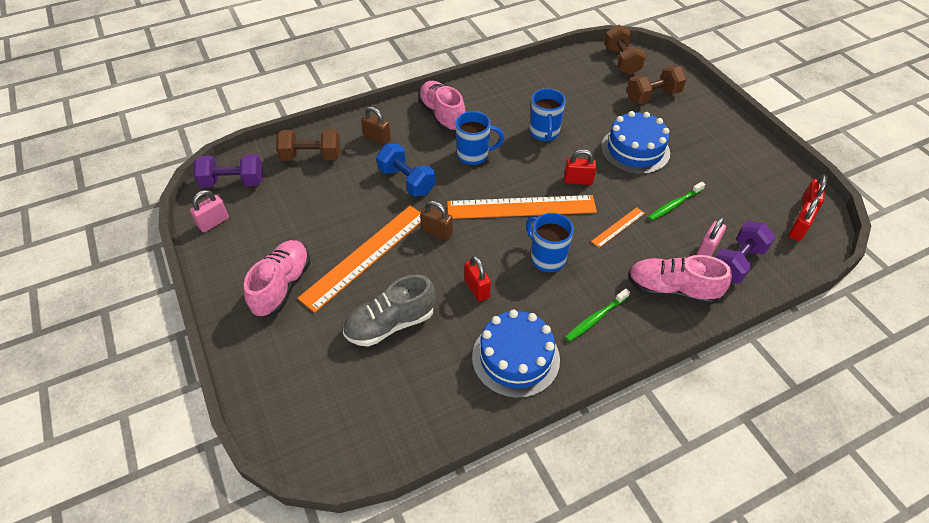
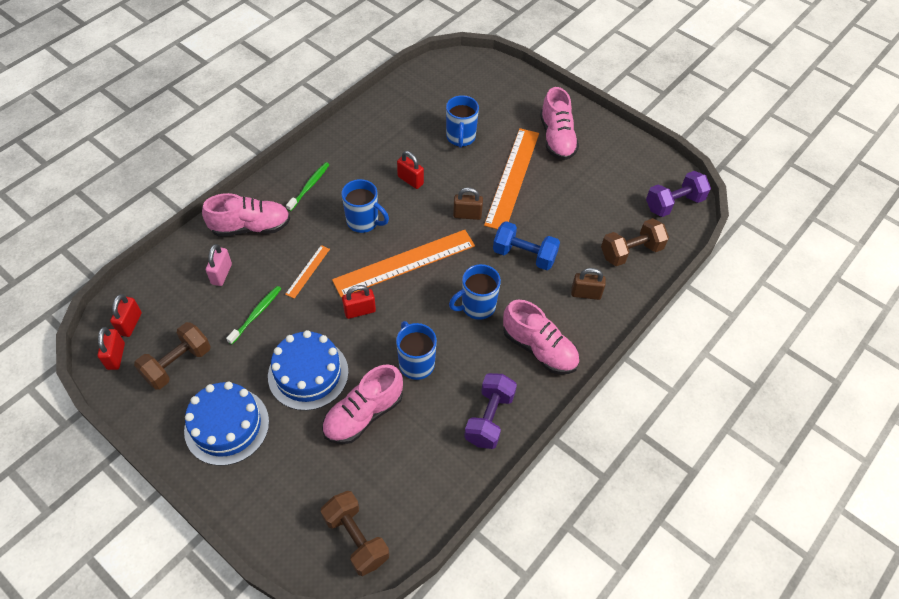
camera: 155 degrees right, 5 degrees up
(213, 222) = (653, 166): pink padlock -> none
(390, 324) = (460, 138): grey shoe -> blue mug
(515, 358) = (361, 143): blue cake -> blue cake (227, 426)
(597, 115) = (363, 414): none -> pink shoe
(653, 96) = (300, 476): brown dumbbell -> brown dumbbell (177, 364)
(737, 262) = (193, 270): purple dumbbell -> purple dumbbell (489, 418)

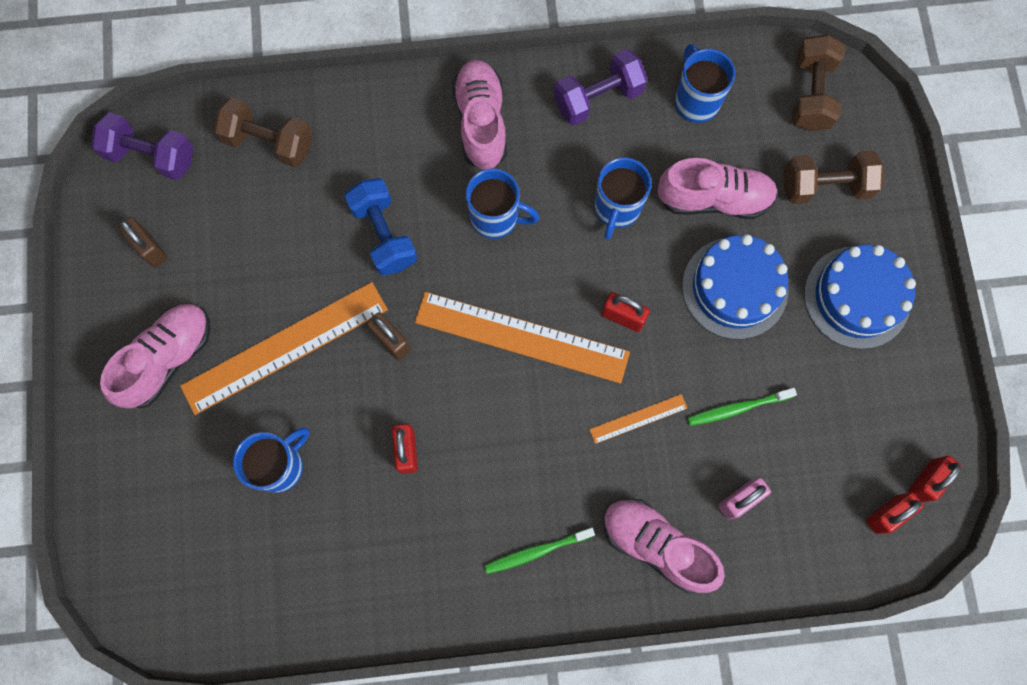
camera: 135 degrees left, 20 degrees up
(177, 364) = (864, 414): brown dumbbell -> brown dumbbell (825, 186)
(363, 222) = (517, 435): blue mug -> blue mug (696, 101)
(585, 294) = (371, 138): brown padlock -> brown padlock (150, 248)

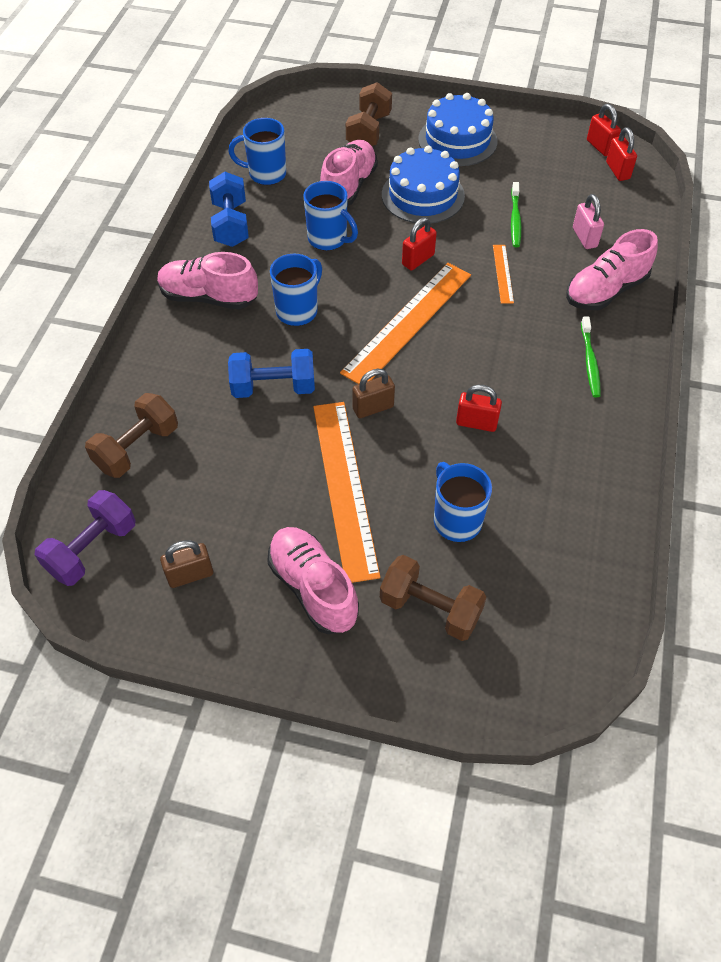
camera: 70 degrees left, 20 degrees down
(598, 98) = (231, 224): purple dumbbell -> blue dumbbell
(811, 94) = (296, 118): brown dumbbell -> brown dumbbell (430, 608)

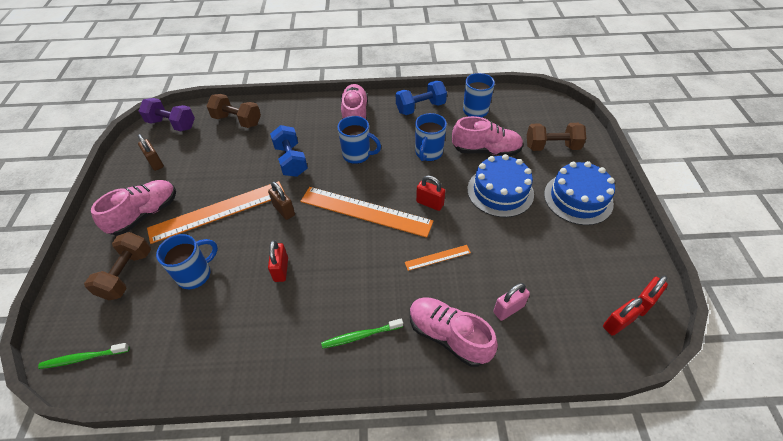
camera: 75 degrees right, 5 degrees down
(515, 219) = (504, 254): green toothbrush -> green toothbrush (83, 358)

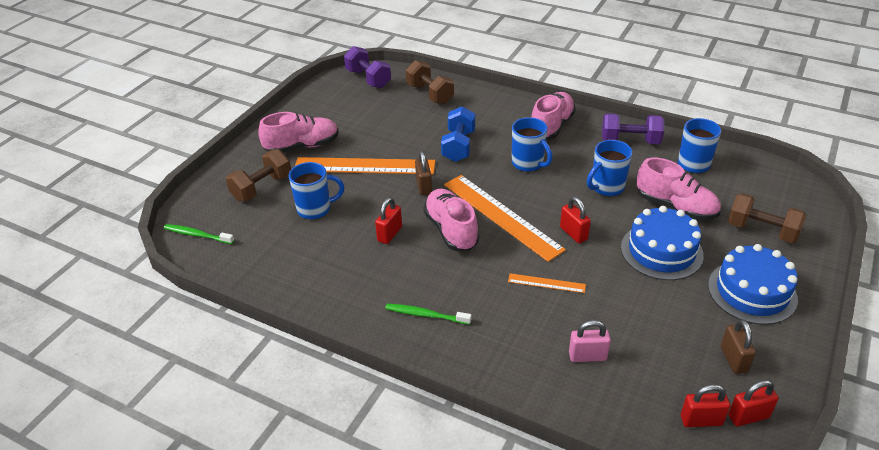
camera: 30 degrees right, 10 degrees down
(155, 162) = (335, 107): brown padlock -> brown padlock (733, 359)
(420, 108) = (630, 141): blue dumbbell -> purple dumbbell
(448, 336) = (508, 351): pink shoe -> pink shoe (451, 230)

